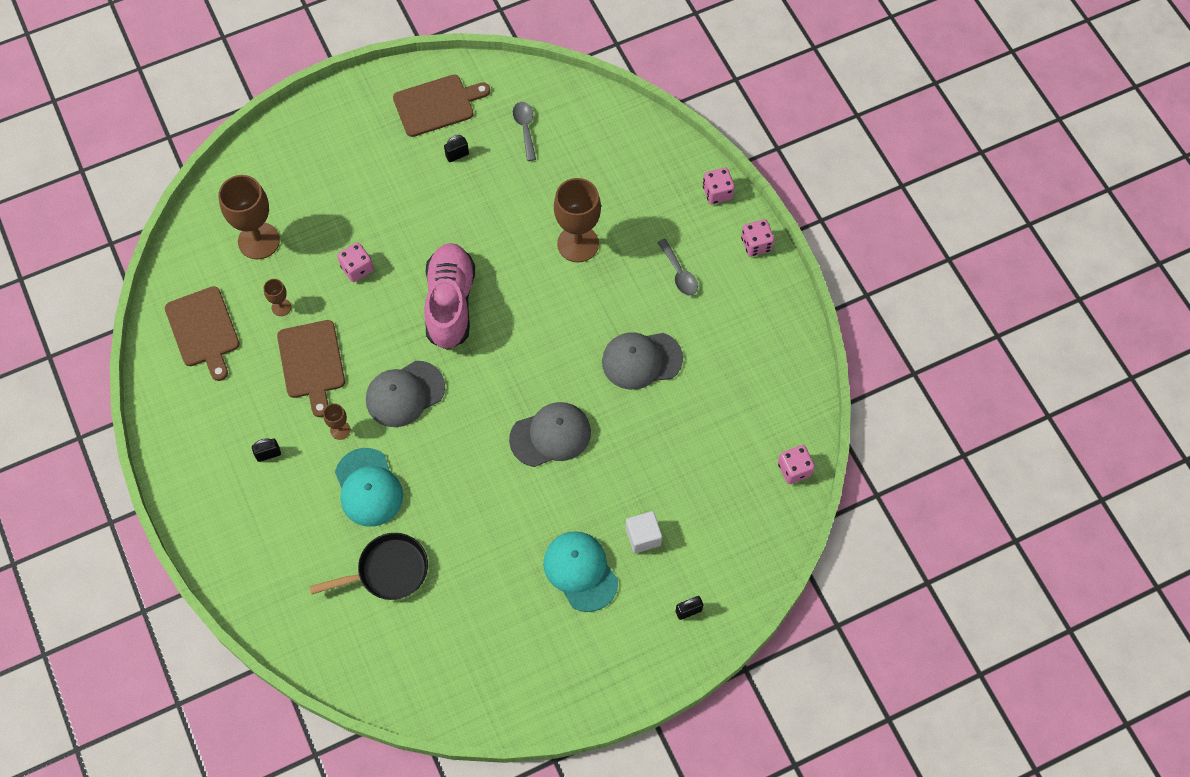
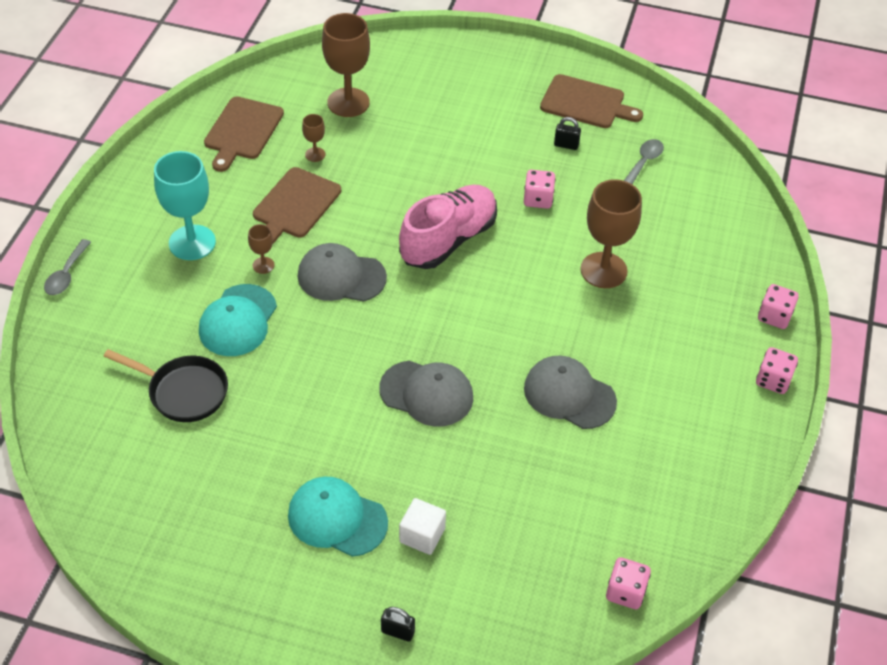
camera: 40 degrees right, 15 degrees down
(268, 454) = (192, 242): black padlock -> turquoise goblet
(357, 268) = (401, 168): pink dice -> pink dice (538, 199)
(580, 571) = (337, 518): turquoise cap -> turquoise cap turned 75 degrees counterclockwise
(679, 273) = (674, 353): grey spoon -> grey spoon (66, 274)

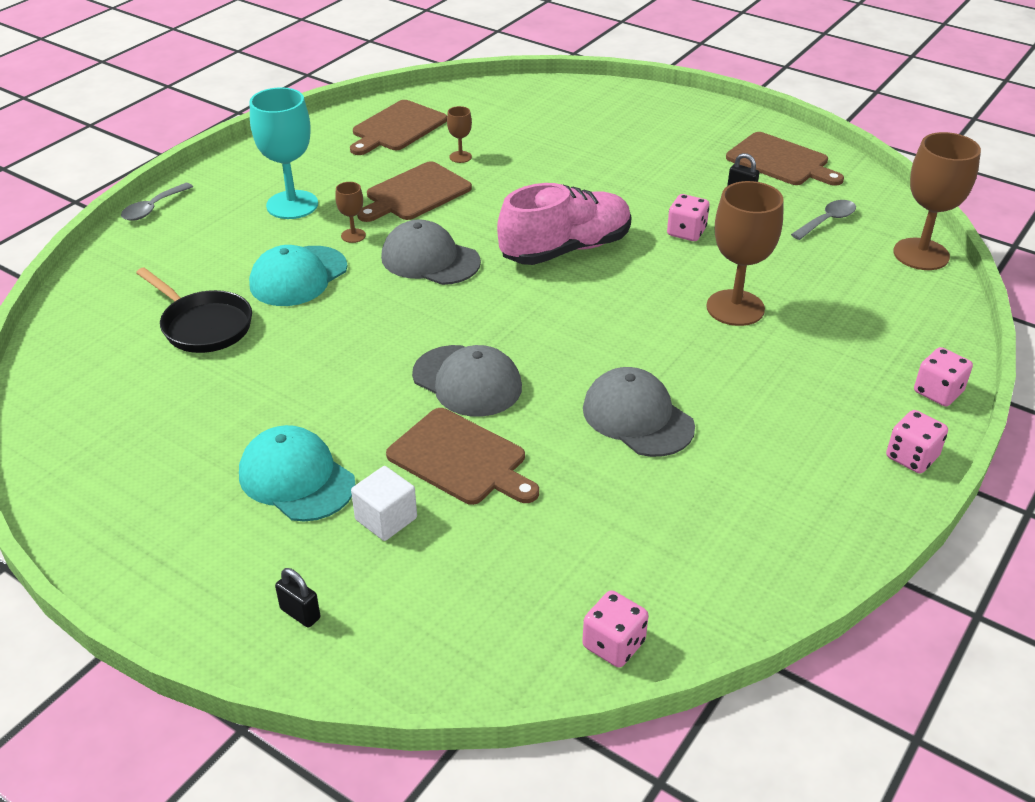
camera: 20 degrees right, 10 degrees down
(348, 102) = (518, 122): brown goblet -> brown goblet (921, 254)
(454, 467) = (461, 459): none -> brown cutting board

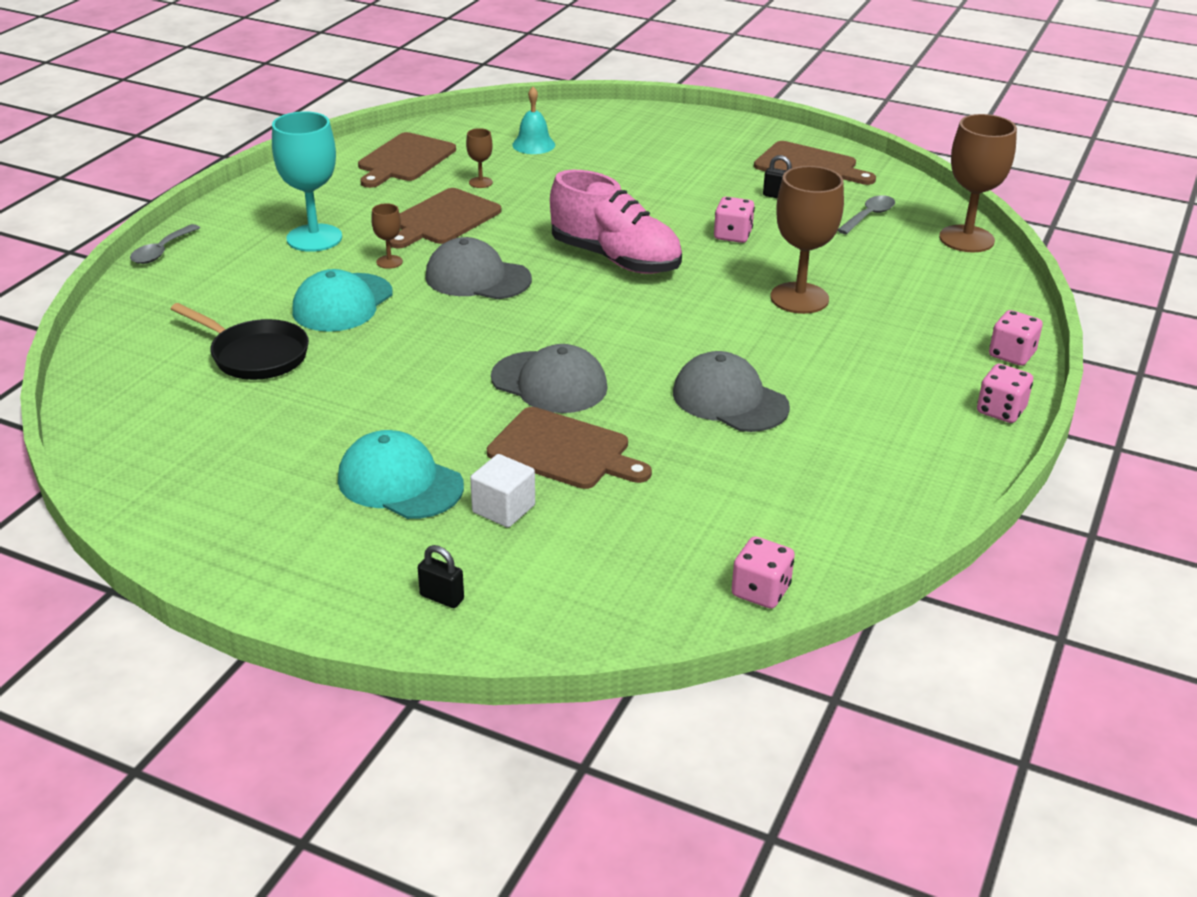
camera: 10 degrees left, 5 degrees down
(520, 120) = (533, 145): none -> turquoise bell
(566, 249) = (615, 259): pink shoe -> pink shoe turned 75 degrees clockwise

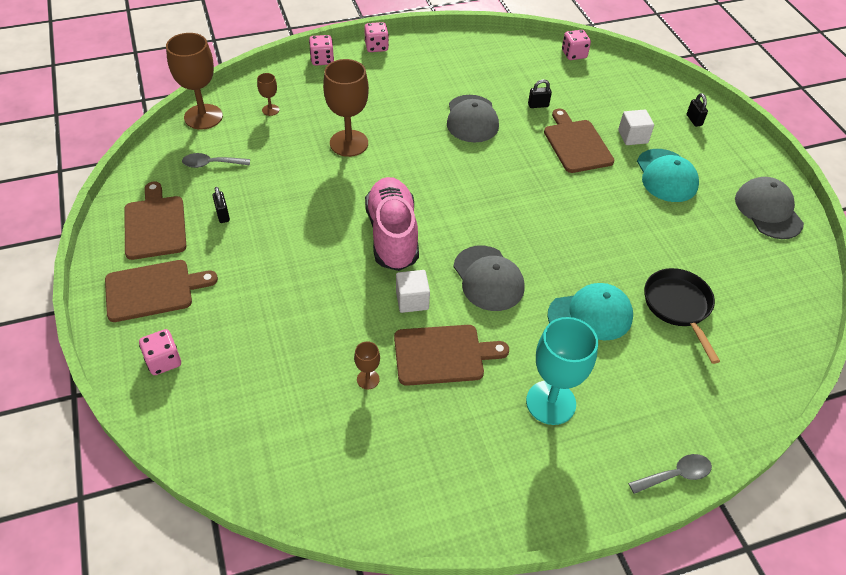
camera: 135 degrees left, 15 degrees up
(389, 262) = (525, 335): brown goblet -> brown goblet (270, 110)
(405, 160) = (383, 463): brown cutting board -> brown cutting board (153, 290)
(521, 232) = (412, 300): none -> white cube
(533, 145) = (268, 400): turquoise bell -> none
(549, 383) = (539, 180): grey cap -> grey cap (768, 210)
(684, 470) = (538, 105): none -> black padlock
(732, 235) = (303, 205): pink dice -> pink dice (163, 361)

